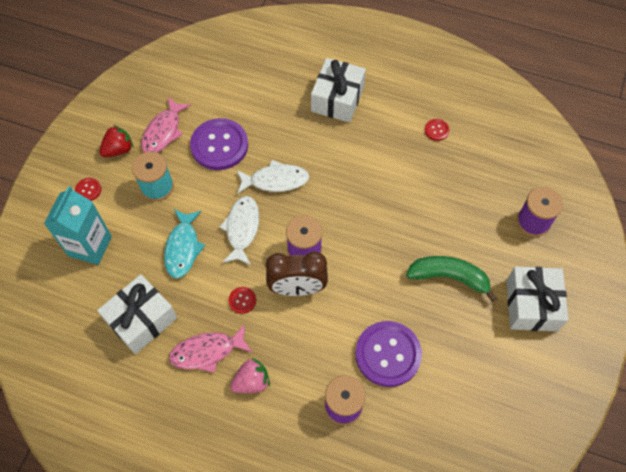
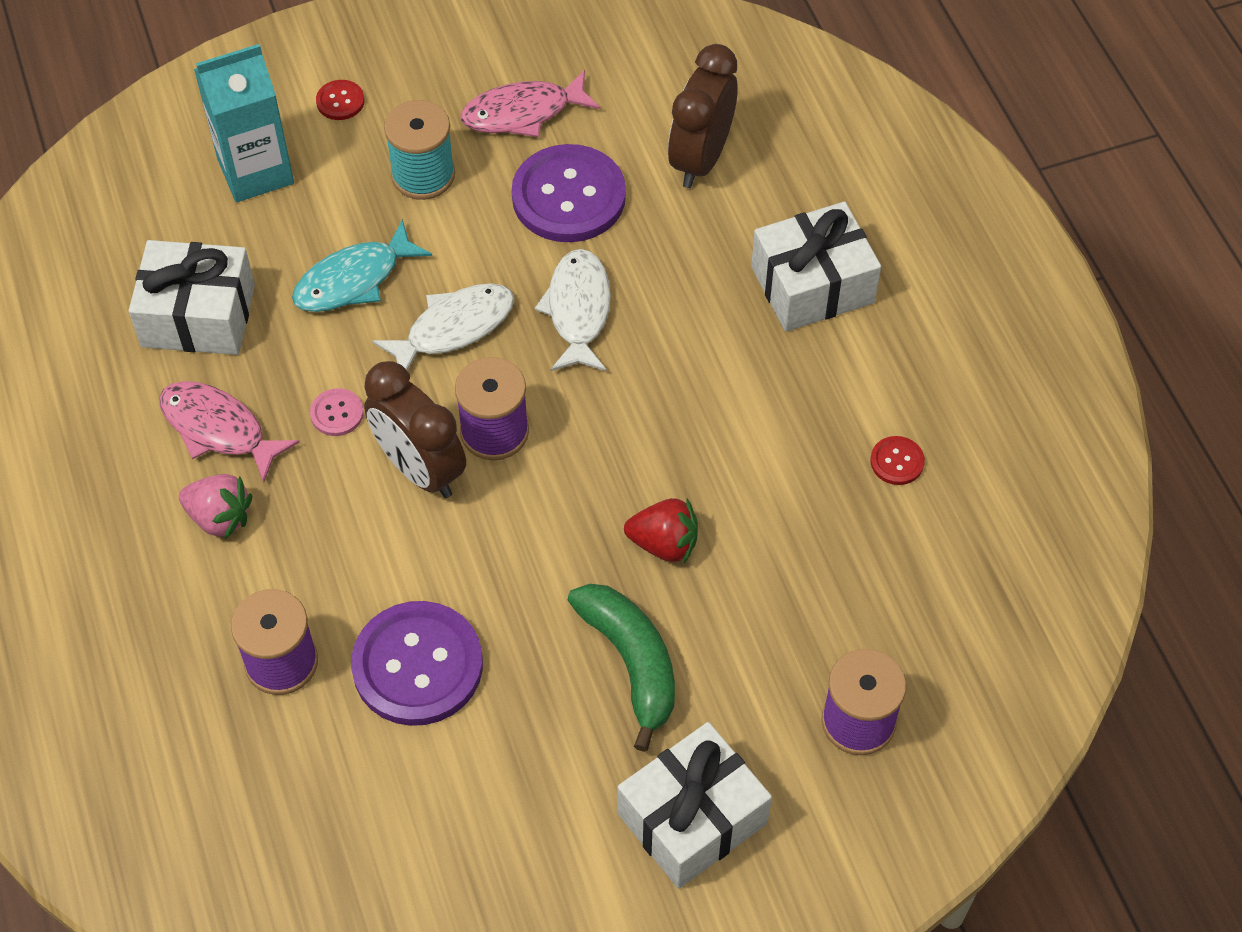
camera: 50 degrees right, 5 degrees down
(118, 149) = (439, 85): red strawberry -> red strawberry (664, 543)
(242, 300) = (337, 413): red button -> pink button
(246, 91) = (700, 159): none -> brown clock
(275, 180) = (578, 310): white fish -> white fish turned 135 degrees counterclockwise

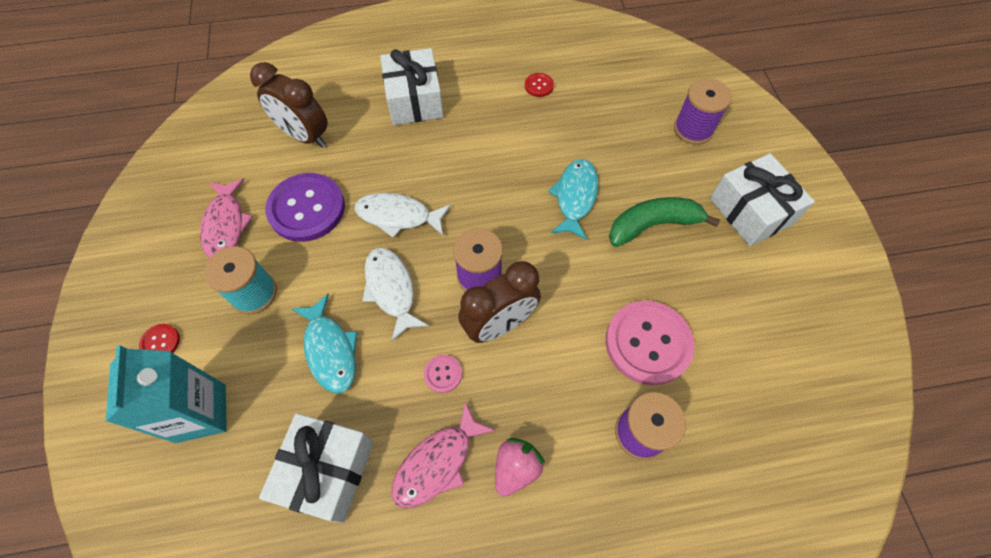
camera: 80 degrees left, 5 degrees up
(417, 665) = (648, 343): purple button -> pink button
(664, 543) = (575, 197): red strawberry -> turquoise fish

